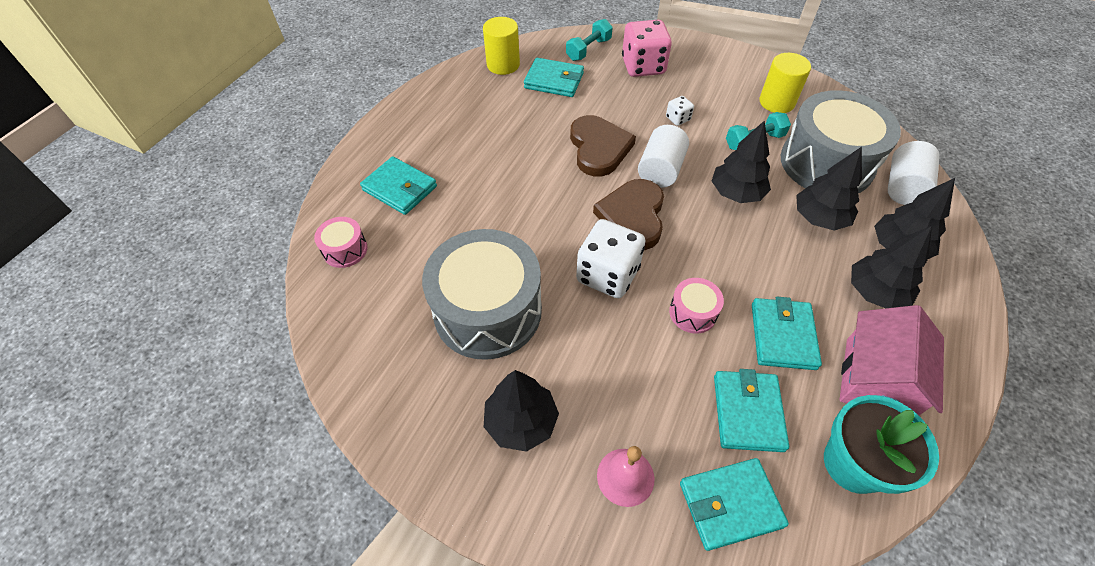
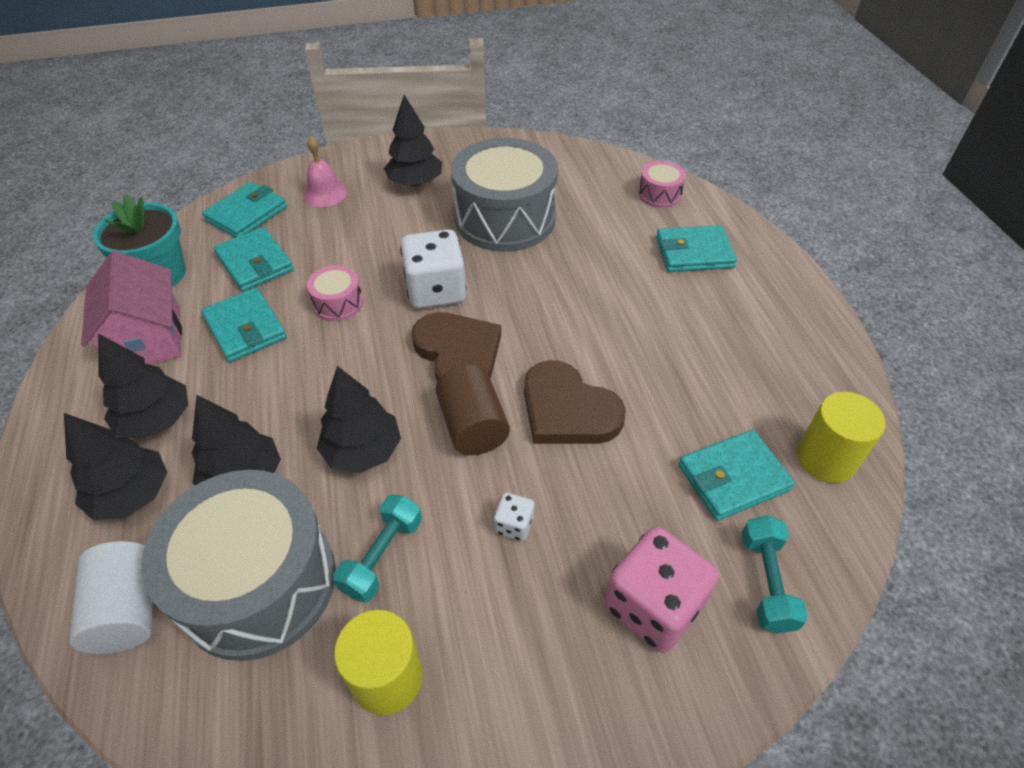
camera: 140 degrees right, 5 degrees down
(660, 170) = (473, 426): white cylinder -> brown cylinder

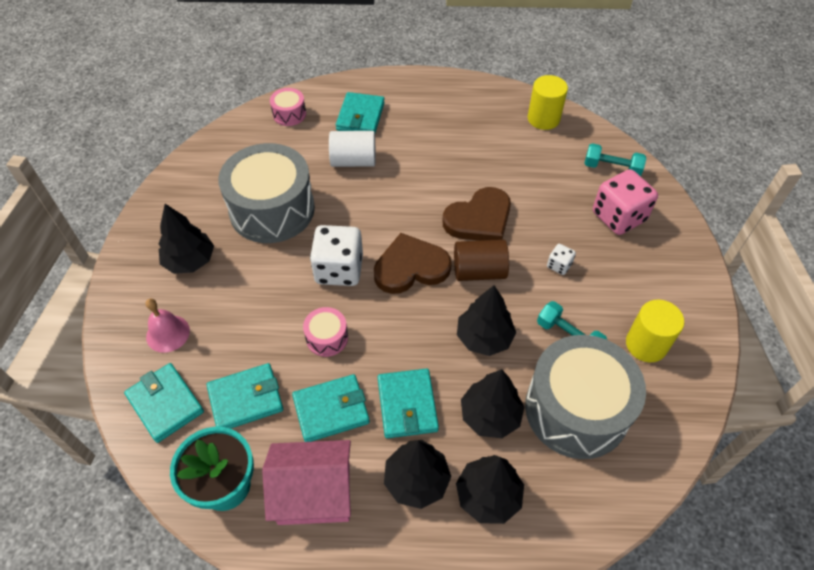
camera: 75 degrees left, 5 degrees up
(128, 610) = (585, 492): white cylinder -> white cylinder (353, 161)
(733, 477) = (547, 159): turquoise wallet -> turquoise wallet (407, 405)

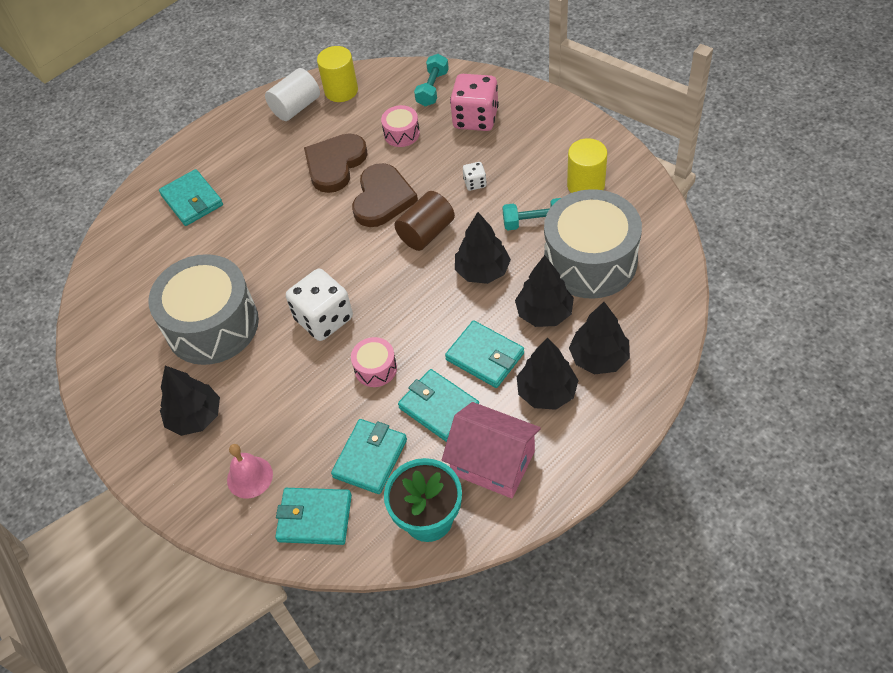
camera: 40 degrees left, 0 degrees up
(289, 114) = (126, 246): pink drum -> pink drum (401, 133)
(314, 493) = (493, 463): pink house -> pink house turned 75 degrees clockwise
(331, 410) = (439, 407): turquoise wallet -> turquoise wallet turned 75 degrees counterclockwise
(353, 161) = (231, 237): white cylinder -> white cylinder (296, 107)
(411, 267) = (375, 272): brown heart -> brown heart (335, 164)
(612, 168) = (432, 88): turquoise dumbbell -> turquoise dumbbell turned 45 degrees counterclockwise

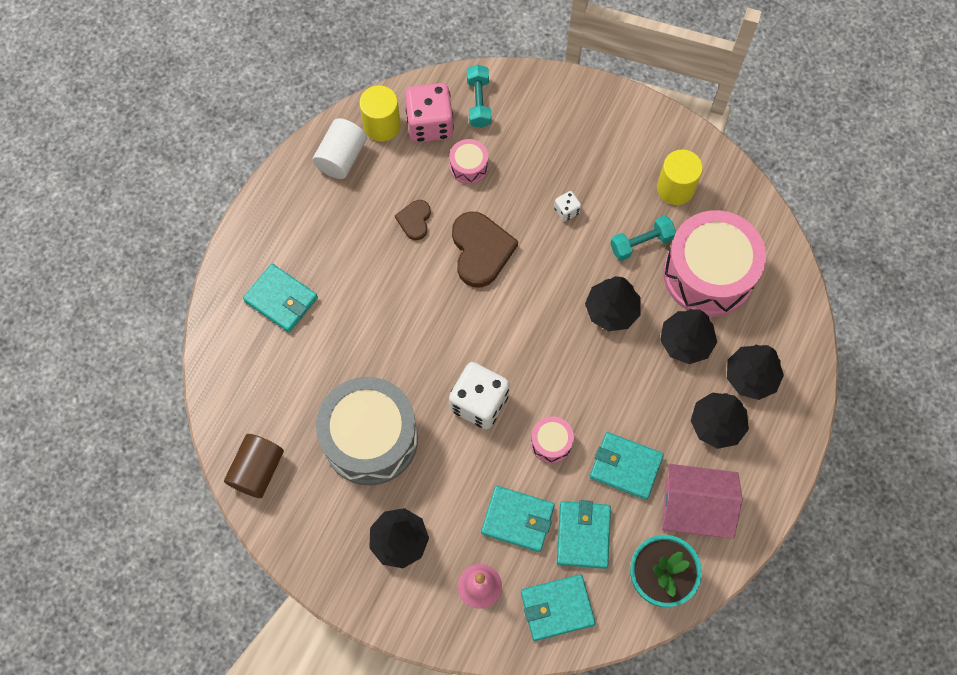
camera: 25 degrees left, 15 degrees up
(335, 164) = (414, 220): brown heart -> brown heart, size x0.54
(426, 233) = (540, 280): brown cylinder -> brown cylinder (257, 470)
(475, 118) = (538, 131): pink dice -> pink dice (430, 124)
(485, 356) = (648, 403): turquoise wallet -> turquoise wallet (517, 519)
(590, 261) = (708, 274): grey drum -> pink drum

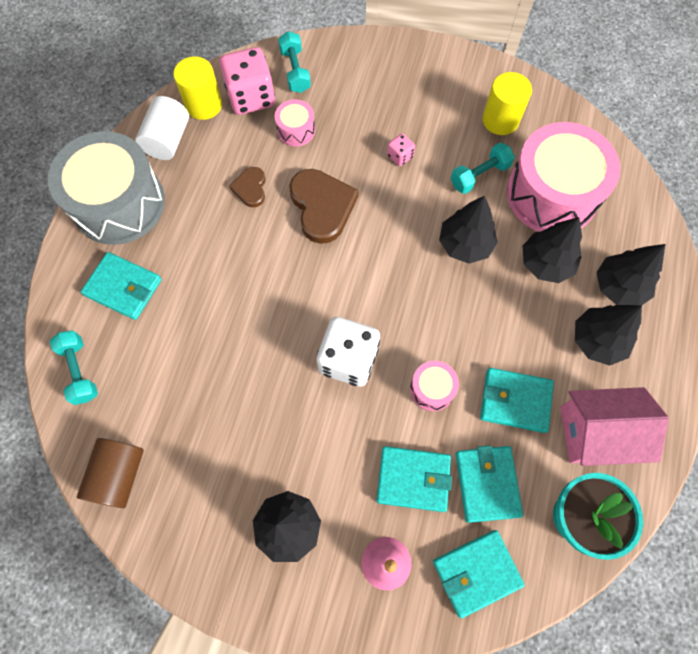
camera: 10 degrees left, 0 degrees up
(232, 371) = (79, 371): none -> turquoise dumbbell
(370, 438) = (239, 418): grey drum -> grey drum (119, 203)
(566, 210) = (400, 156): white dice -> pink dice

